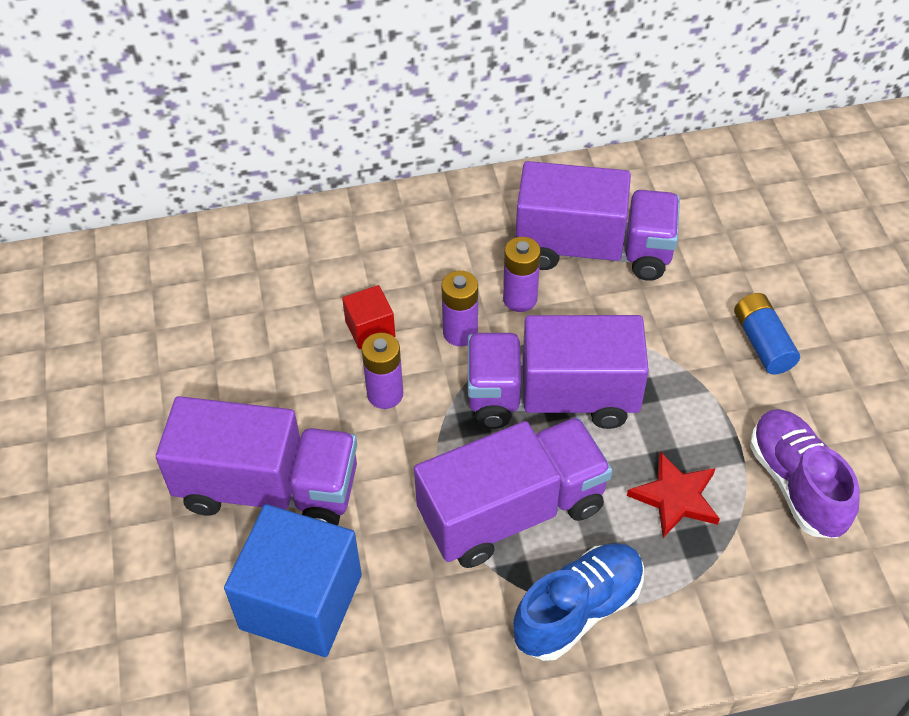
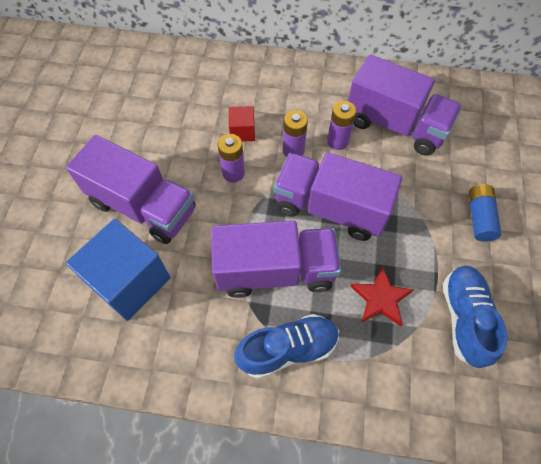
camera: 20 degrees right, 10 degrees up
(796, 484) = (464, 318): purple shoe -> blue shoe

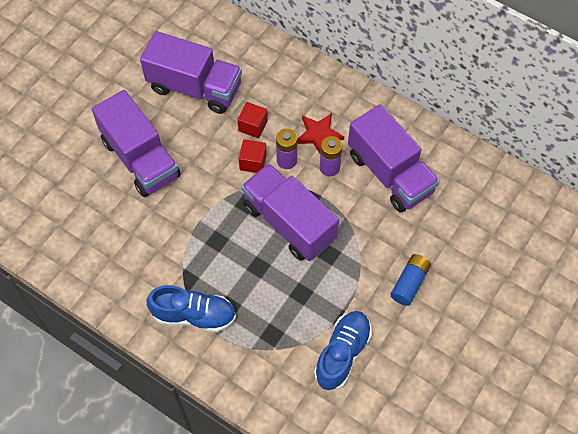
camera: 25 degrees right, 0 degrees up
(129, 281) = (103, 214): blue cube -> none
(233, 173) = (226, 160): purple battery -> none
(261, 165) = (253, 162): none -> red cube
(275, 270) = (216, 253): purple truck -> purple truck (195, 87)
(381, 298) = (286, 310): red star -> red star (319, 134)

